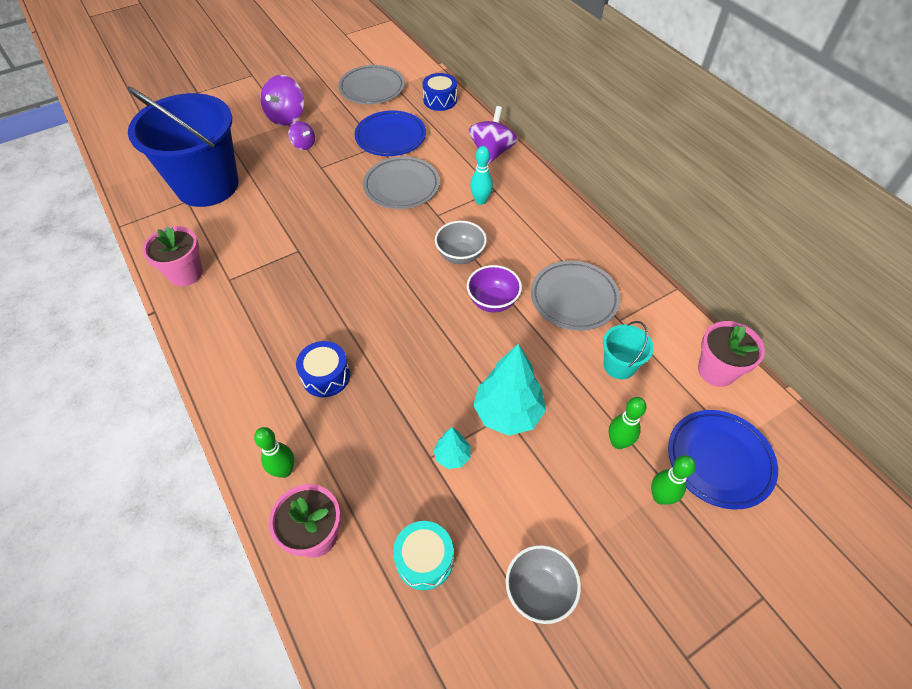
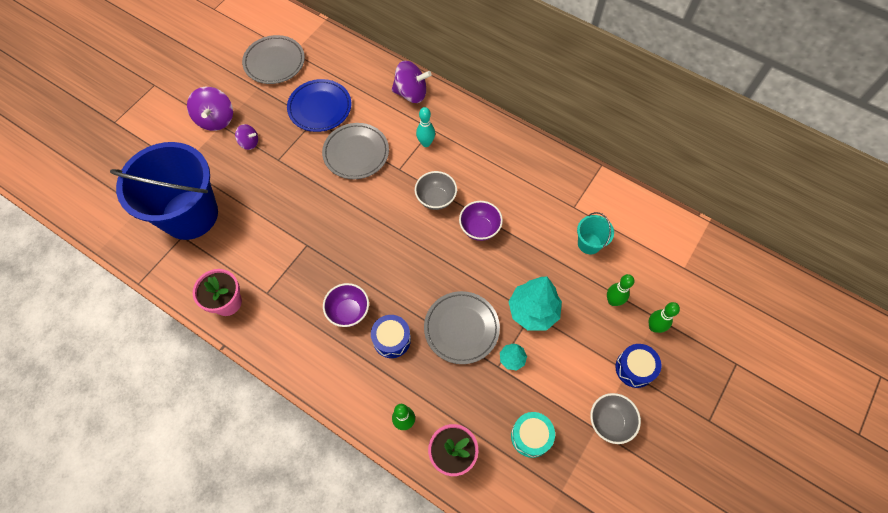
camera: 25 degrees left, 10 degrees up
(298, 329) = (348, 311): none -> purple bowl
(440, 100) = (341, 55): blue drum -> blue drum (634, 368)
(491, 152) = (411, 93): purple spinning top -> purple spinning top turned 105 degrees clockwise
(574, 298) = (535, 202): grey plate -> grey plate (461, 328)
(716, 371) = (652, 220): pink flower pot -> none
(719, 460) = (679, 286): blue plate -> none

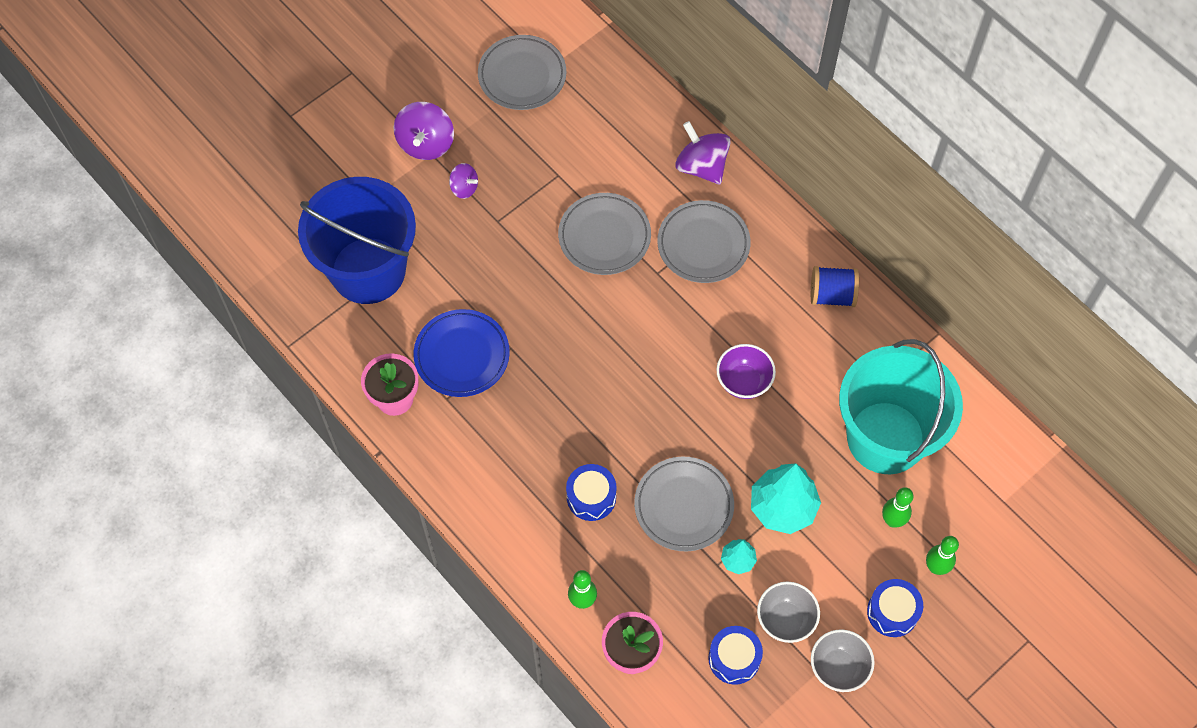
camera: 15 degrees right, 0 degrees up
(320, 108) = (570, 159): blue plate -> blue plate (462, 355)
(348, 311) = (545, 448): purple bowl -> none
(411, 93) = (701, 166): purple spinning top -> purple spinning top turned 150 degrees counterclockwise
(426, 143) = (703, 244): turquoise bowling pin -> grey plate
(436, 199) = (696, 326): grey bowl -> grey bowl (785, 619)
(522, 156) = (832, 295): none -> blue spool
(531, 436) = (734, 659): turquoise drum -> blue drum
(589, 243) = (885, 437): turquoise bucket -> turquoise bucket, size x2.40

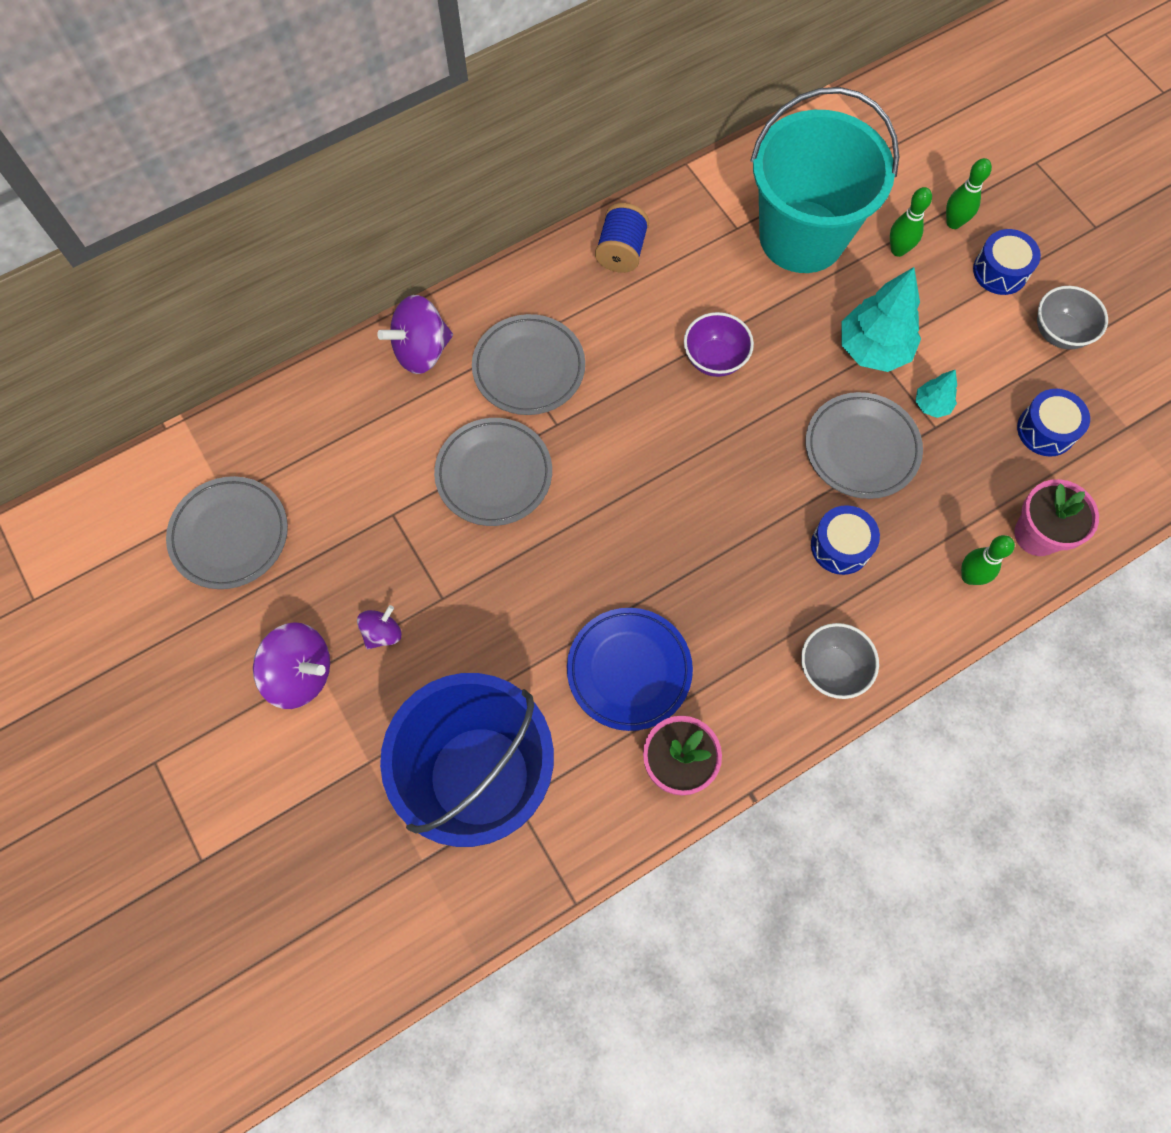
camera: 80 degrees left, 5 degrees up
(785, 619) = (1003, 372): grey bowl -> grey bowl (832, 669)

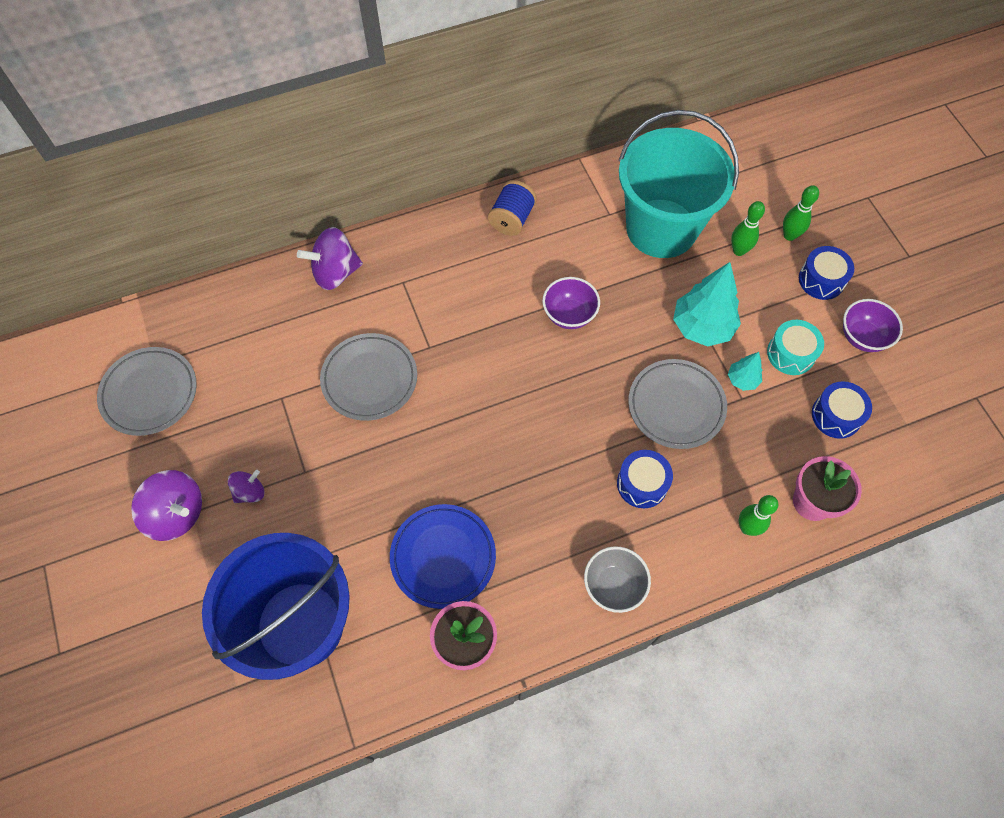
camera: 10 degrees right, 5 degrees down
(529, 368) = (417, 299): grey plate -> none
(981, 365) = (791, 354): none -> turquoise drum
(1059, 332) = (862, 337): grey bowl -> purple bowl

